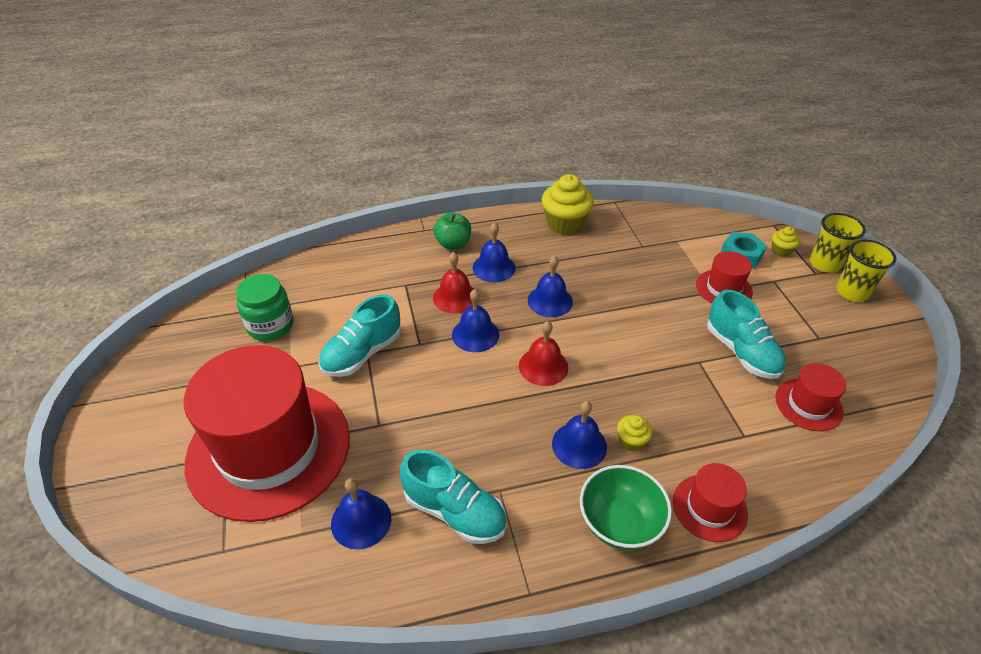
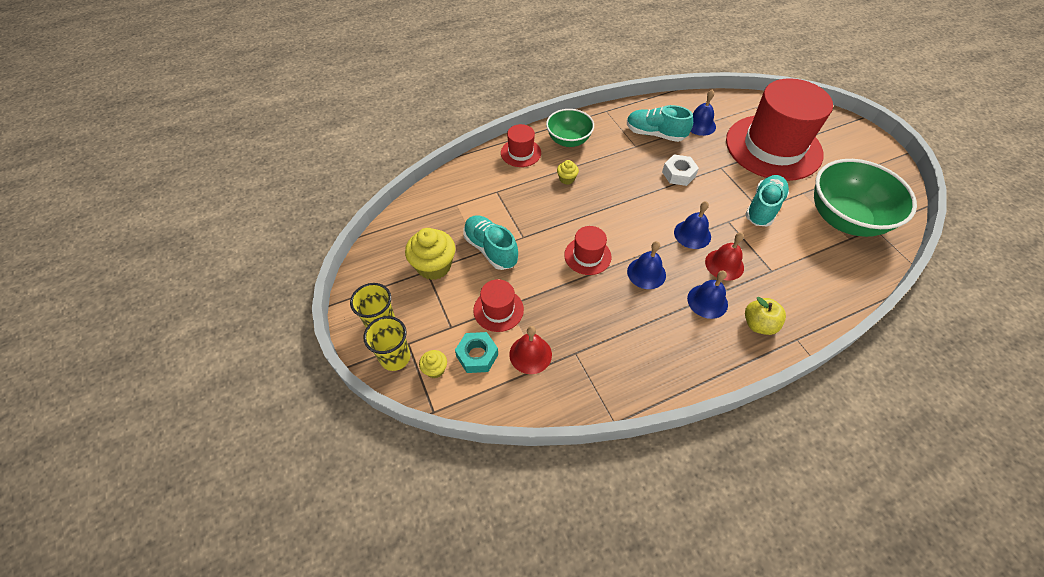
camera: 170 degrees right, 10 degrees up
(270, 325) = (844, 219): green jar -> green bowl
(451, 422) = (678, 174): none -> white nut
(453, 244) = (758, 324): green apple -> yellow apple
(543, 366) = (634, 217): red bell -> red bell (530, 354)
(565, 223) = (660, 373): yellow cupcake -> yellow cupcake (434, 266)
(579, 445) = (597, 173): blue bell -> none
(808, 404) = (450, 216): red hat -> red hat (587, 256)

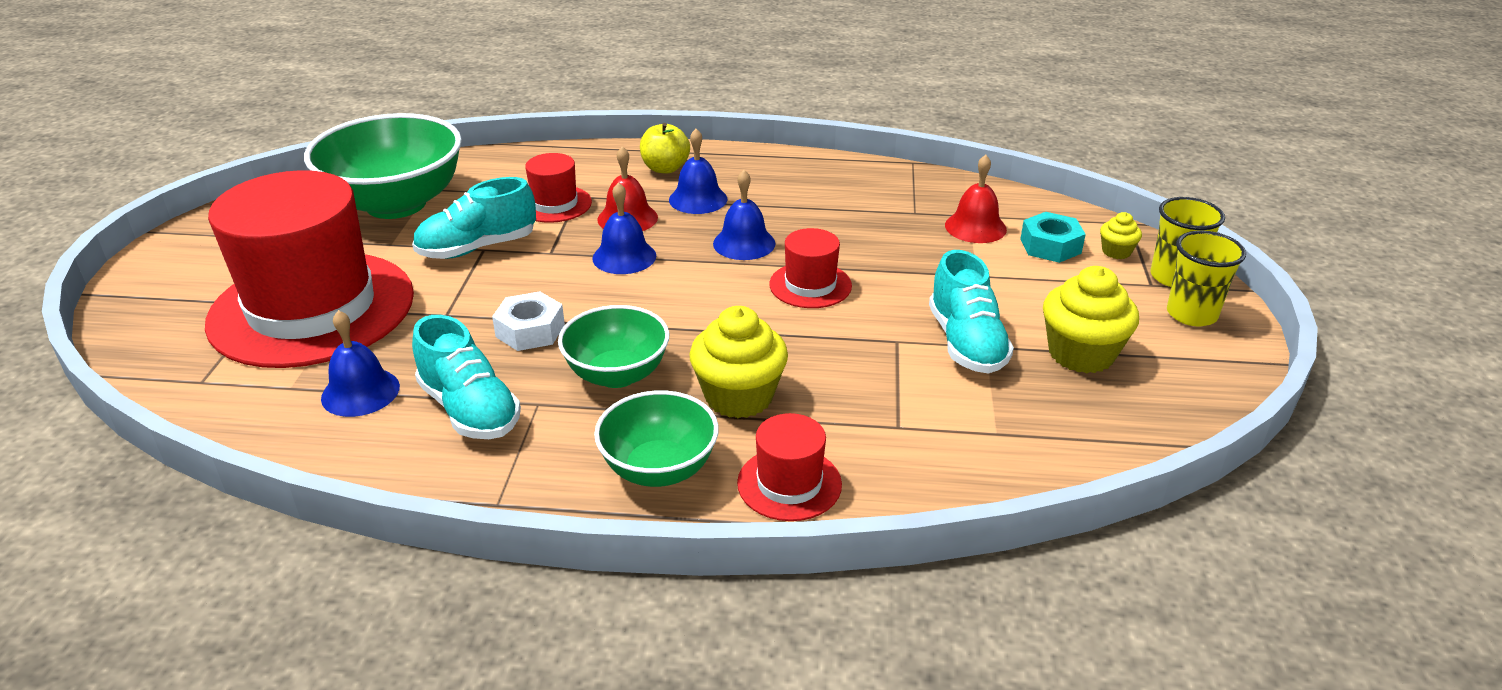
camera: 150 degrees left, 20 degrees down
(498, 310) = (995, 275): red hat -> red hat (554, 204)
(566, 179) = (739, 397): yellow cupcake -> yellow cupcake, size x1.99
(621, 169) = (617, 374): none -> green bowl

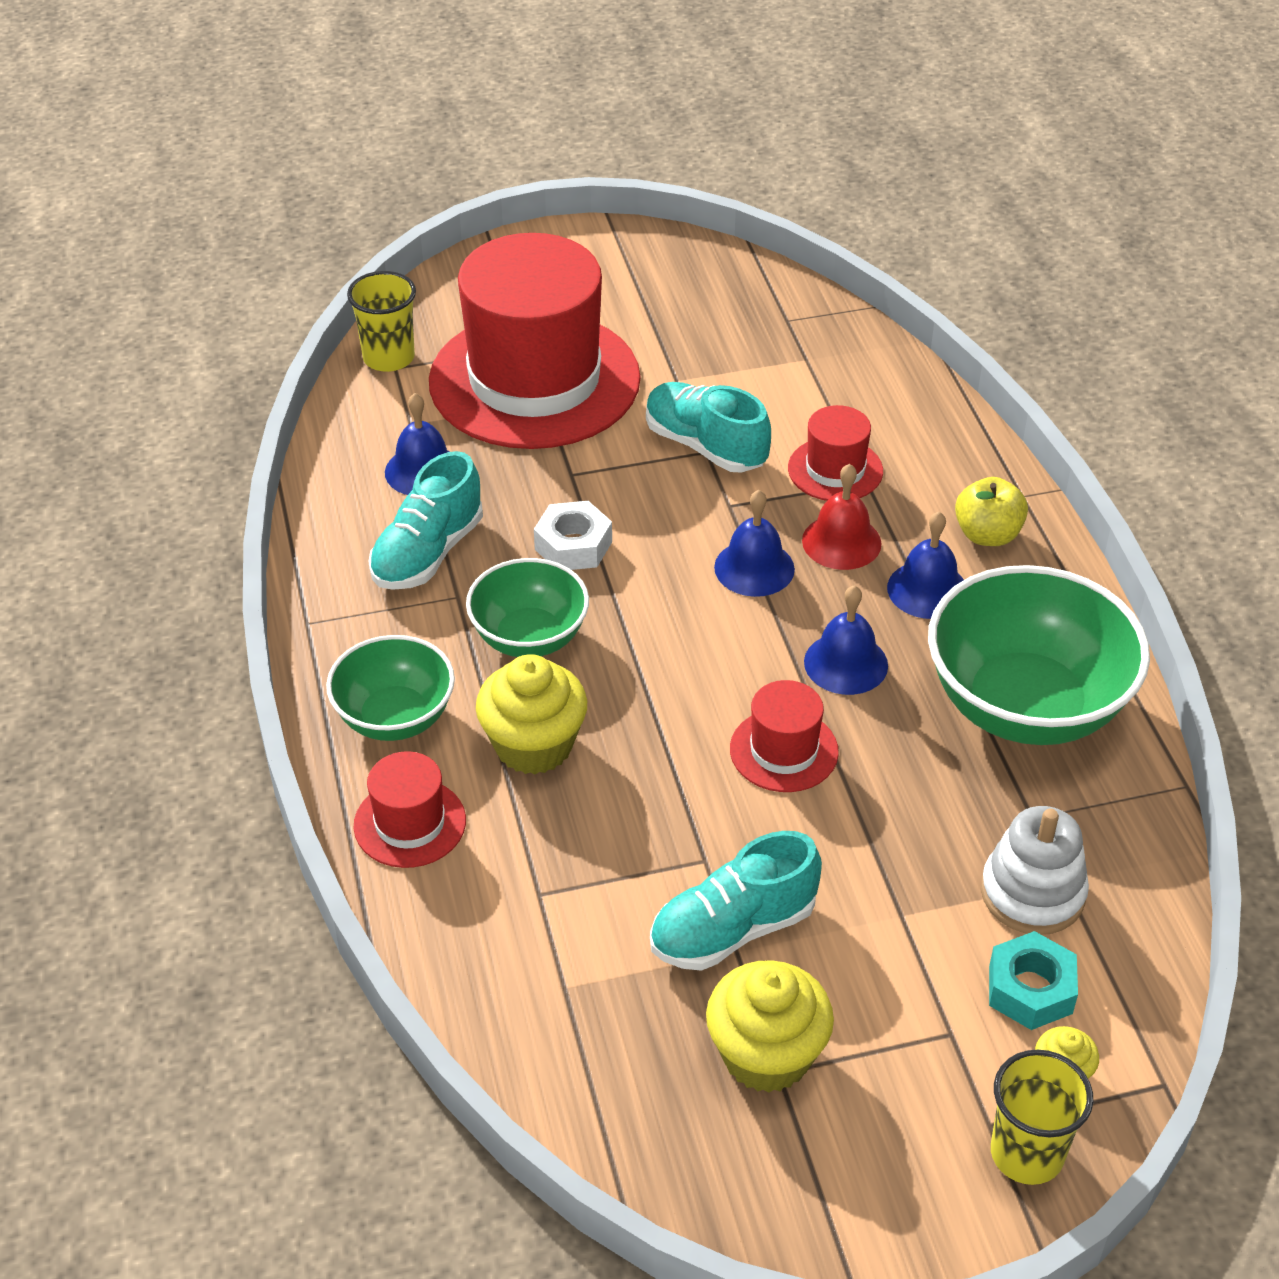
camera: 70 degrees right, 10 degrees up
(396, 204) = (757, 349): green bowl -> green bowl (1025, 706)
(975, 227) = (1032, 893): red bell -> white stacking toy
(1191, 314) = (931, 1180): yellow cup -> yellow cup (389, 358)

